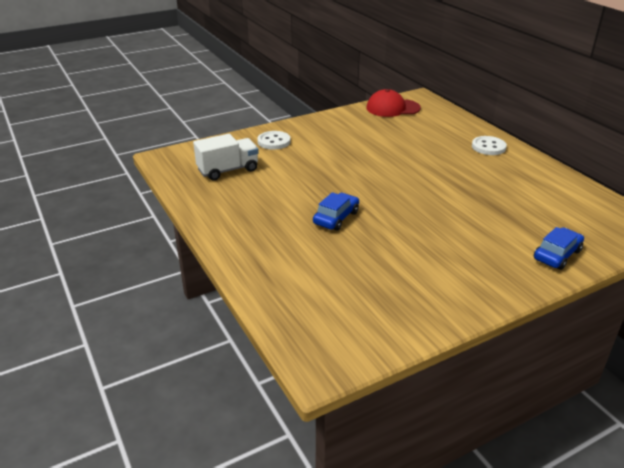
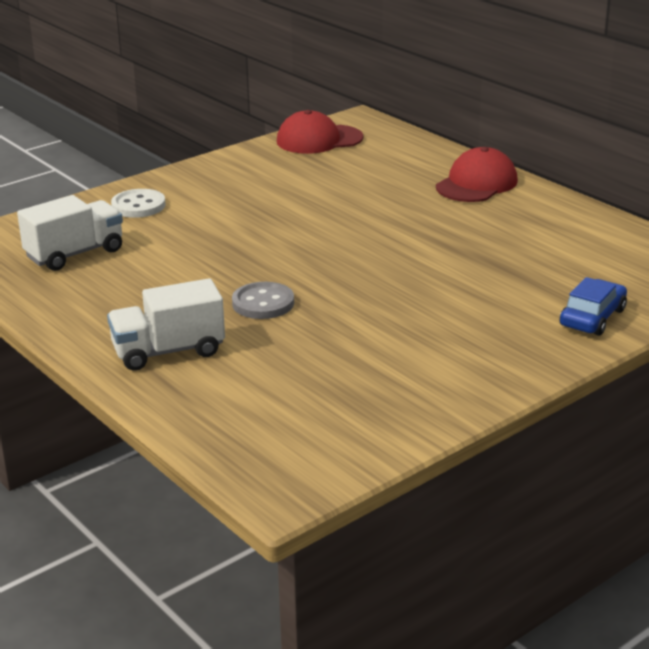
camera: 10 degrees left, 5 degrees down
(268, 246) = (168, 351): none -> white truck
(336, 218) = (263, 303): blue car -> grey button
(488, 147) = (476, 184): white button -> red cap

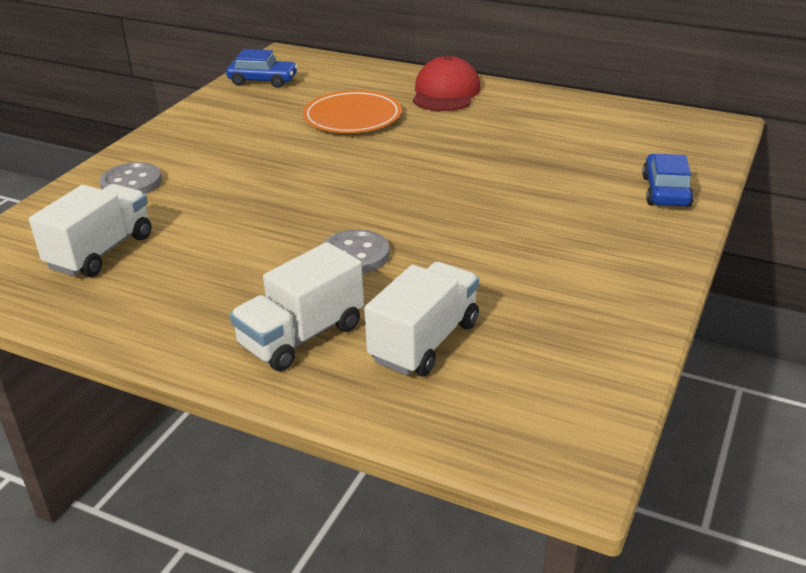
camera: 25 degrees left, 5 degrees up
(138, 206) = (131, 183): white button -> grey button
(256, 380) = (424, 341): none -> white truck
(319, 140) = (263, 81): red cap -> blue car
(368, 189) = (352, 117): none -> orange plate

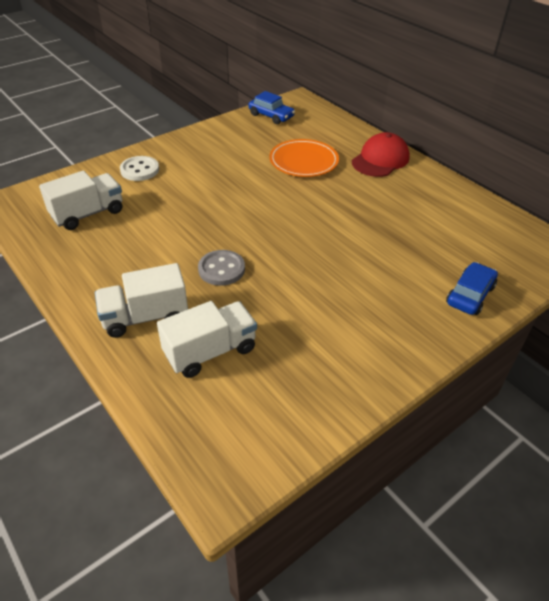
camera: 25 degrees right, 10 degrees up
(131, 183) = (140, 170): grey button -> white button

